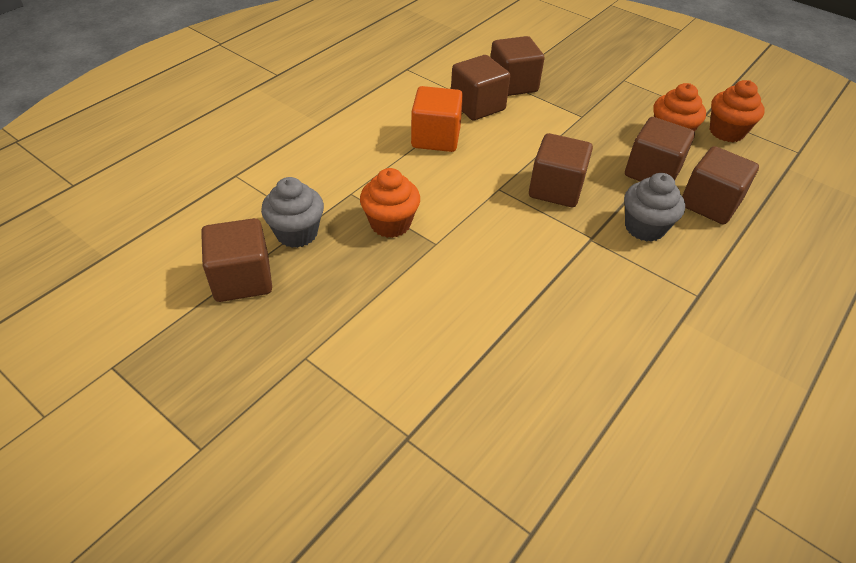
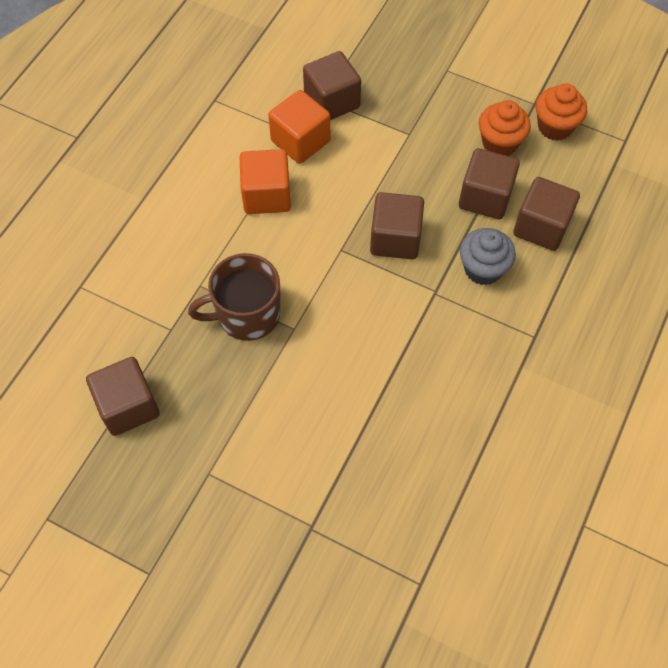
camera: 10 degrees left, 15 degrees up
(297, 233) = (162, 344): grey cupcake -> none
(390, 224) = (247, 314): orange cupcake -> brown mug
(477, 106) = (300, 141): brown cube -> orange cube

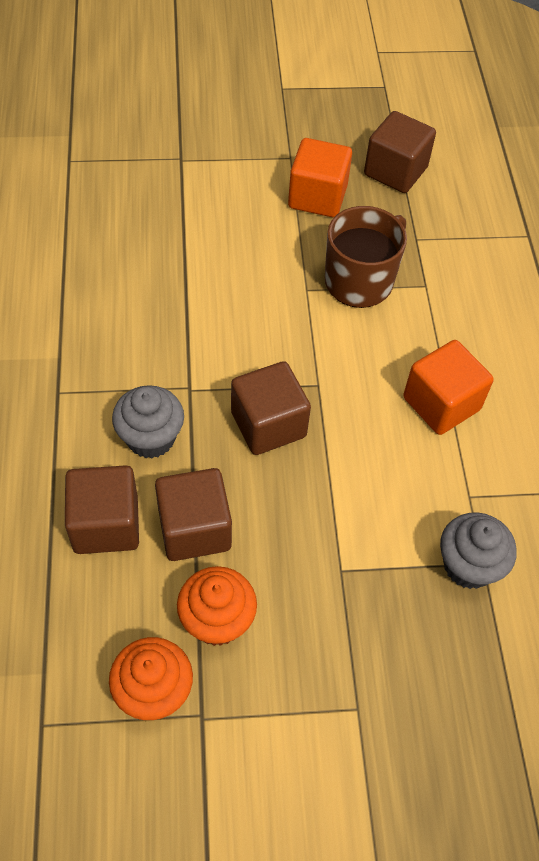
camera: 145 degrees right, 5 degrees down
(300, 141) = (460, 488): orange cube -> orange cube (317, 197)
(332, 101) = (468, 565): brown cube -> grey cupcake

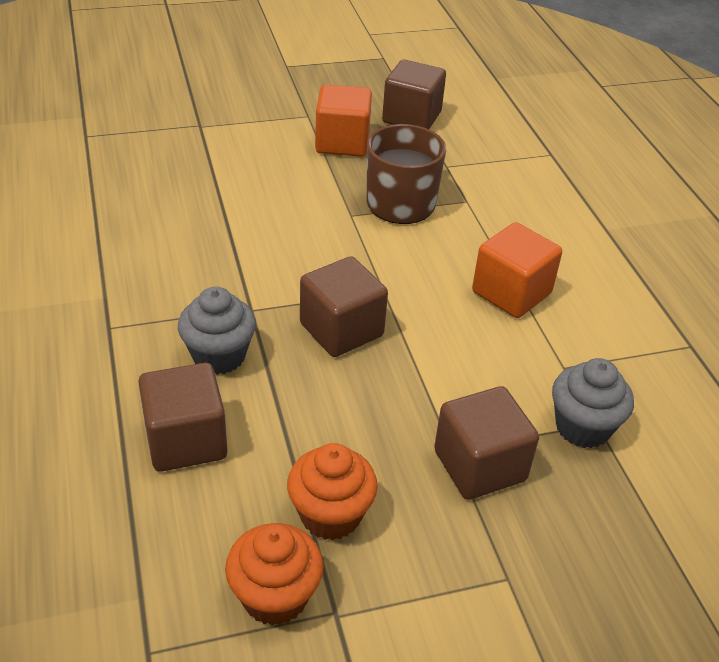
camera: 10 degrees left, 15 degrees down
(194, 529) = (285, 432): brown cube -> brown cube (479, 466)

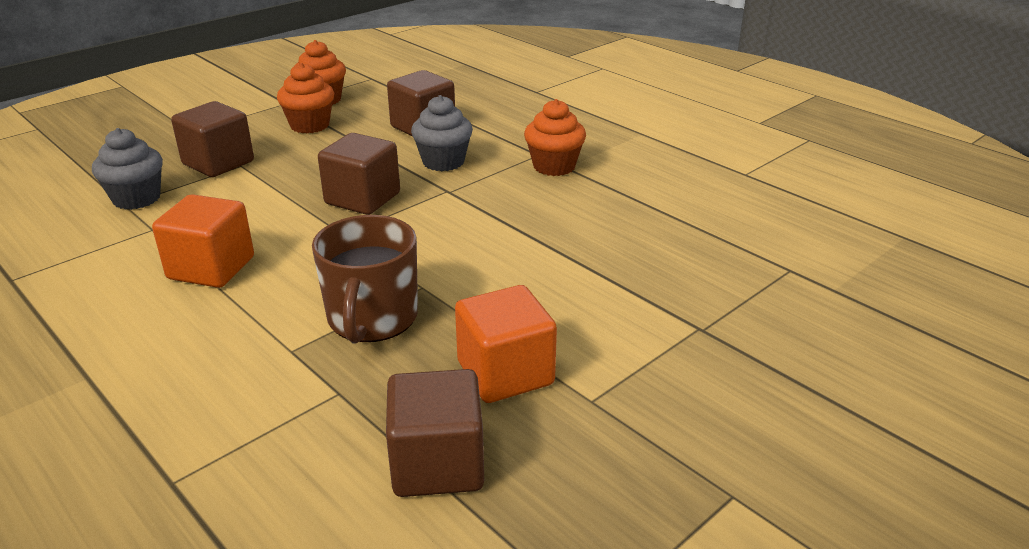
camera: 155 degrees right, 10 degrees down
(115, 301) = (554, 166): none -> orange cupcake

